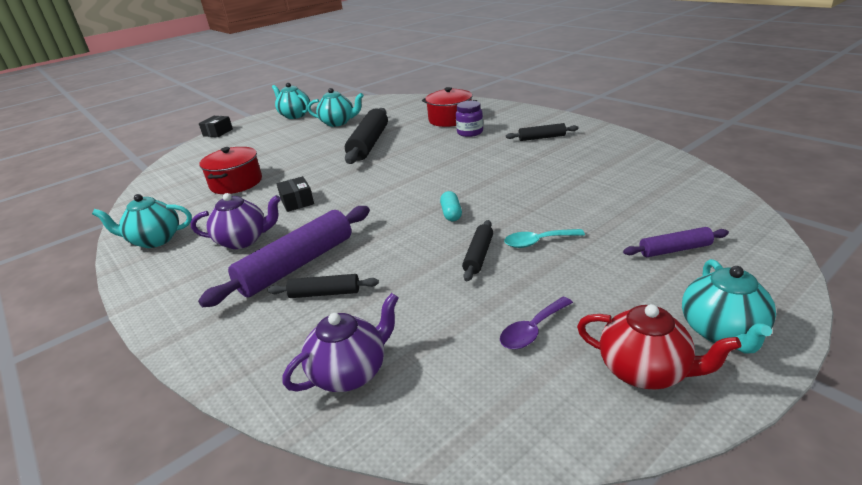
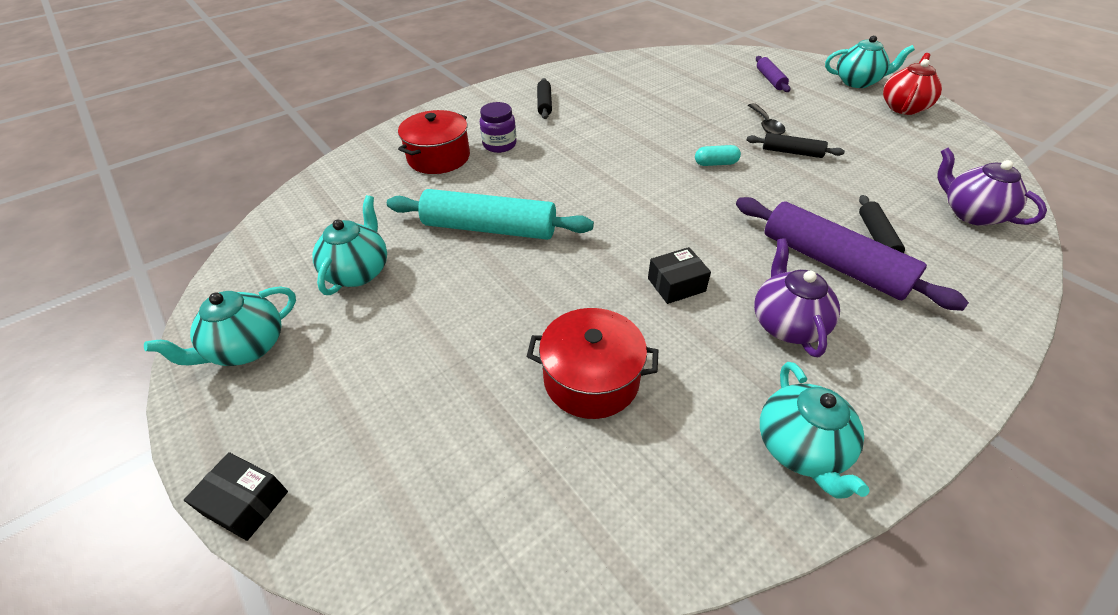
camera: 90 degrees left, 15 degrees up
(369, 144) = (490, 228): black rolling pin -> turquoise rolling pin
(532, 330) = (883, 137): purple spoon -> none
(537, 242) = (766, 125): turquoise spoon -> black spoon

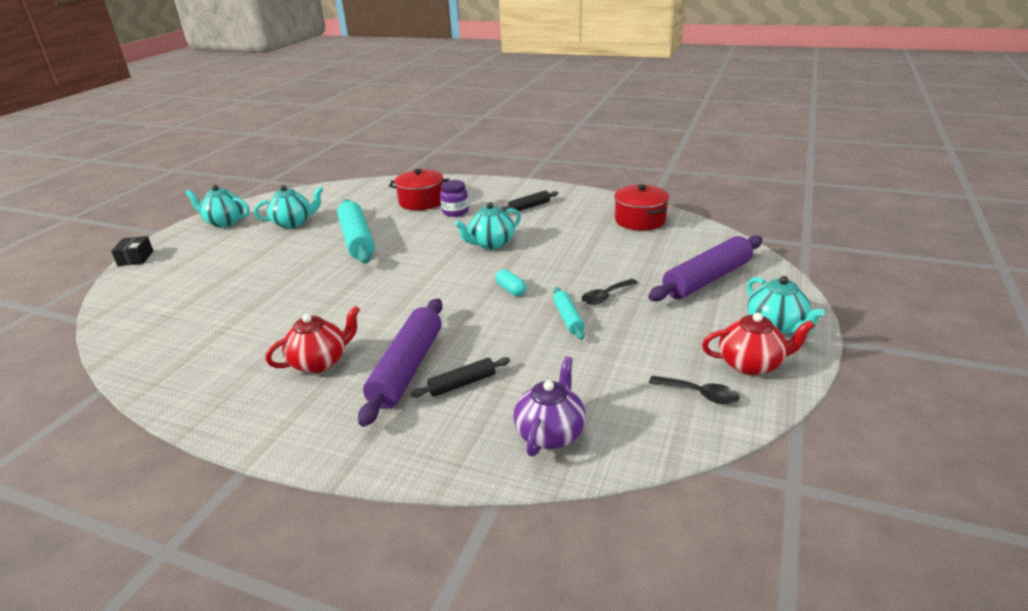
camera: 60 degrees right, 15 degrees down
(591, 379) = (237, 309): red pot -> red pot (640, 220)
(676, 285) = (339, 312): black box -> none
(770, 79) = (707, 279): purple rolling pin -> purple rolling pin, size x1.95
(786, 324) = (320, 362): purple teapot -> red teapot
(792, 152) = (568, 318): black rolling pin -> turquoise rolling pin
(800, 448) = (204, 389): turquoise teapot -> turquoise teapot (491, 244)
(935, 137) = (700, 394): none -> black spoon

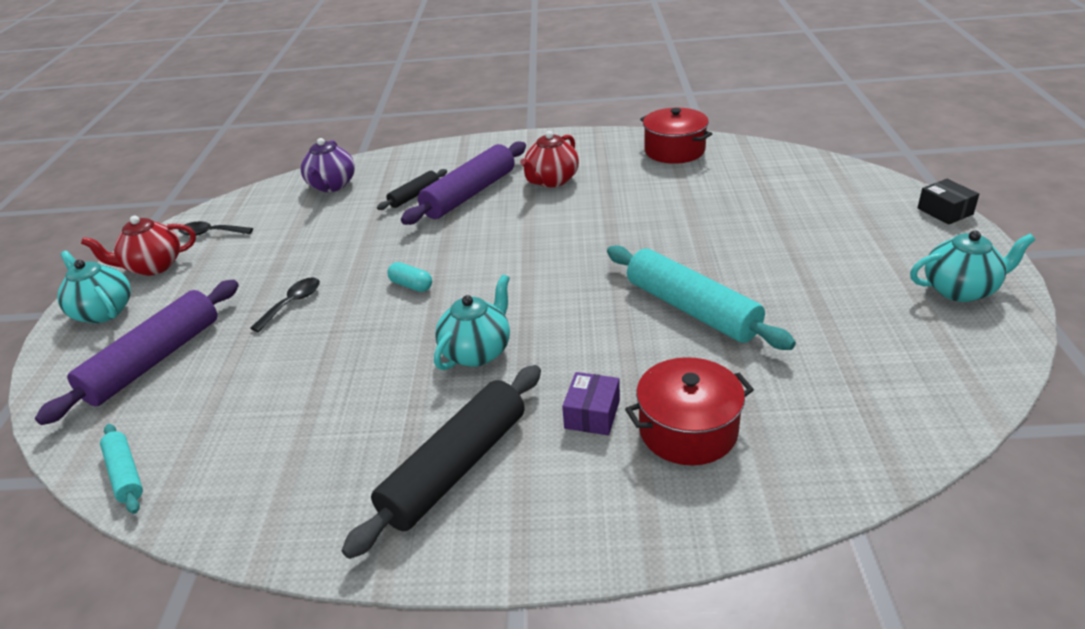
camera: 160 degrees right, 5 degrees up
(293, 223) = (845, 316): turquoise teapot -> none
(407, 368) = (469, 194): purple rolling pin -> purple rolling pin turned 45 degrees clockwise
(455, 212) = (592, 414): purple jar -> purple box
(529, 207) = (455, 467): black rolling pin -> black rolling pin, size x1.95
(568, 318) = (334, 268): turquoise rolling pin -> turquoise rolling pin (126, 474)
(640, 220) = (227, 477): red pot -> red pot (674, 150)

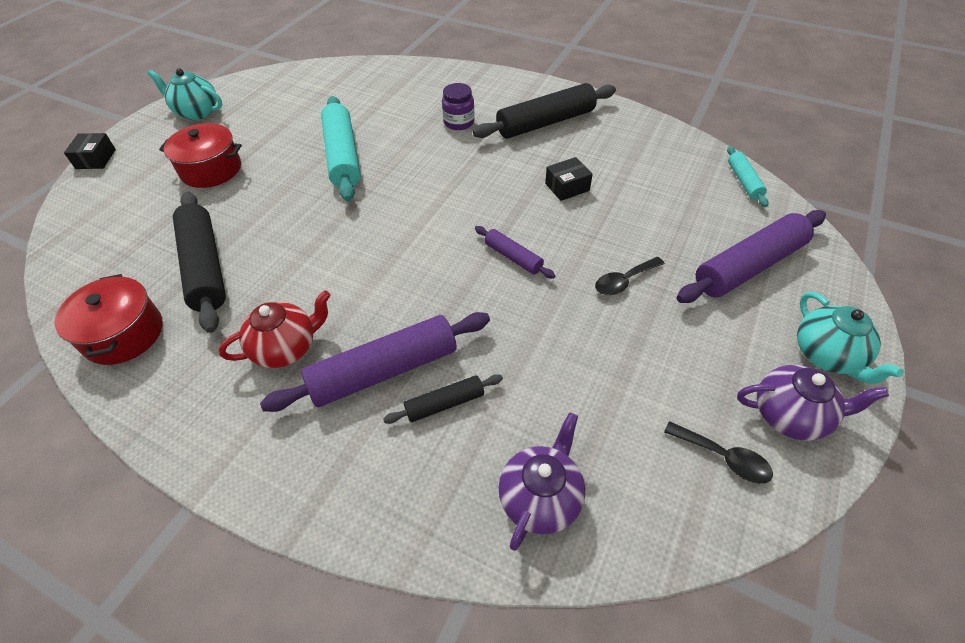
camera: 155 degrees left, 15 degrees up
(153, 266) = (790, 415): red teapot -> purple teapot
(381, 374) = (567, 187): none -> black box
(411, 285) = (513, 257): turquoise capsule -> purple rolling pin
(477, 352) = (496, 179): turquoise teapot -> none
(592, 414) = (459, 122): purple box -> purple jar
(679, 191) = (205, 267): none -> black rolling pin
(688, 430) = (421, 101): red pot -> red pot (211, 169)

